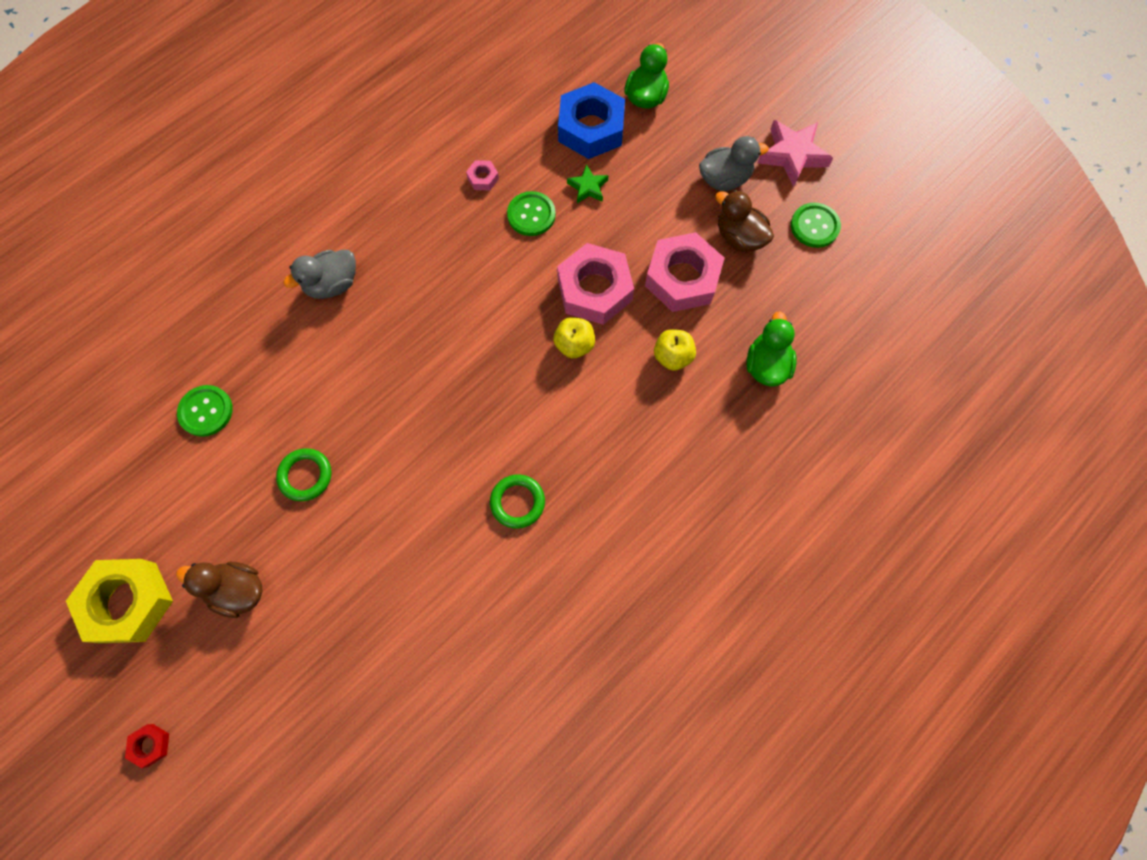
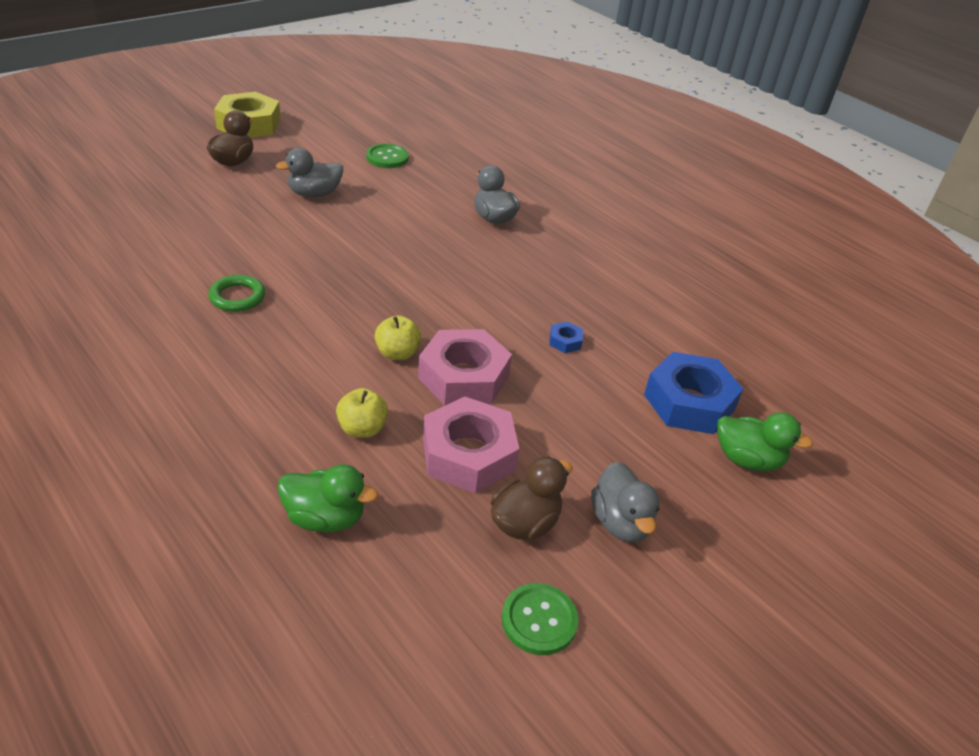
camera: 90 degrees right, 30 degrees down
(150, 745) = (142, 127): red nut -> none
(305, 476) = (314, 194): green ring -> grey duck
(483, 178) = (612, 313): pink nut -> none
(531, 215) = (565, 341): green button -> blue nut
(588, 187) = (602, 389): green star -> none
(792, 155) = (669, 616): pink star -> none

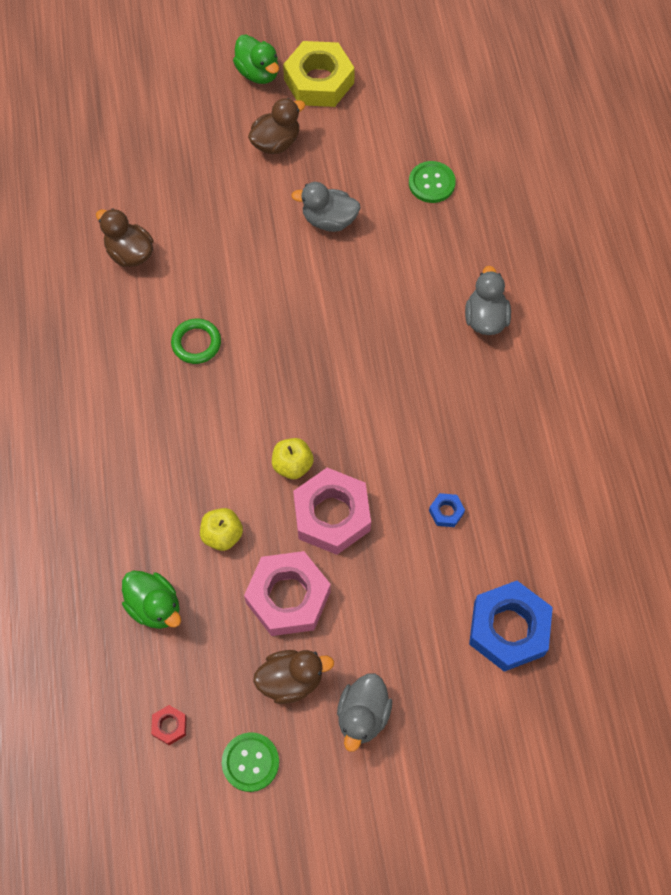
camera: 35 degrees right, 25 degrees up
(126, 255) = (130, 253): none -> brown duck
(418, 627) = (169, 726): none -> red nut
(747, 460) = (512, 710): green duck -> green duck (258, 73)

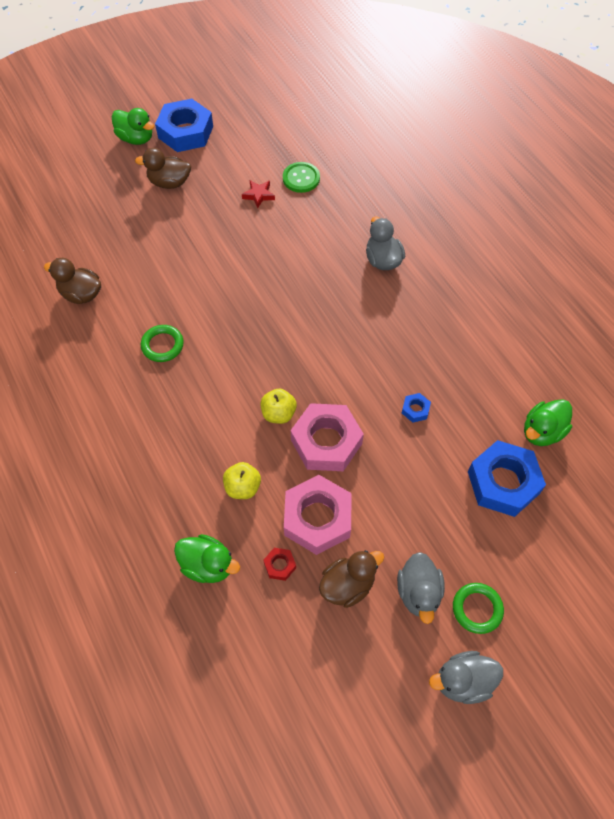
camera: 20 degrees left, 5 degrees down
(169, 726) = (259, 662): red nut -> red nut (279, 565)
(250, 762) = (341, 667): green button -> none
(276, 142) = (169, 182): brown duck -> brown duck turned 120 degrees counterclockwise
(319, 81) = (185, 132): yellow nut -> blue nut
(329, 220) = (233, 225): grey duck -> grey duck (463, 681)
(373, 190) = (258, 195): none -> red star
(418, 755) = (477, 609): none -> green ring
(580, 587) = (542, 432): none -> green duck

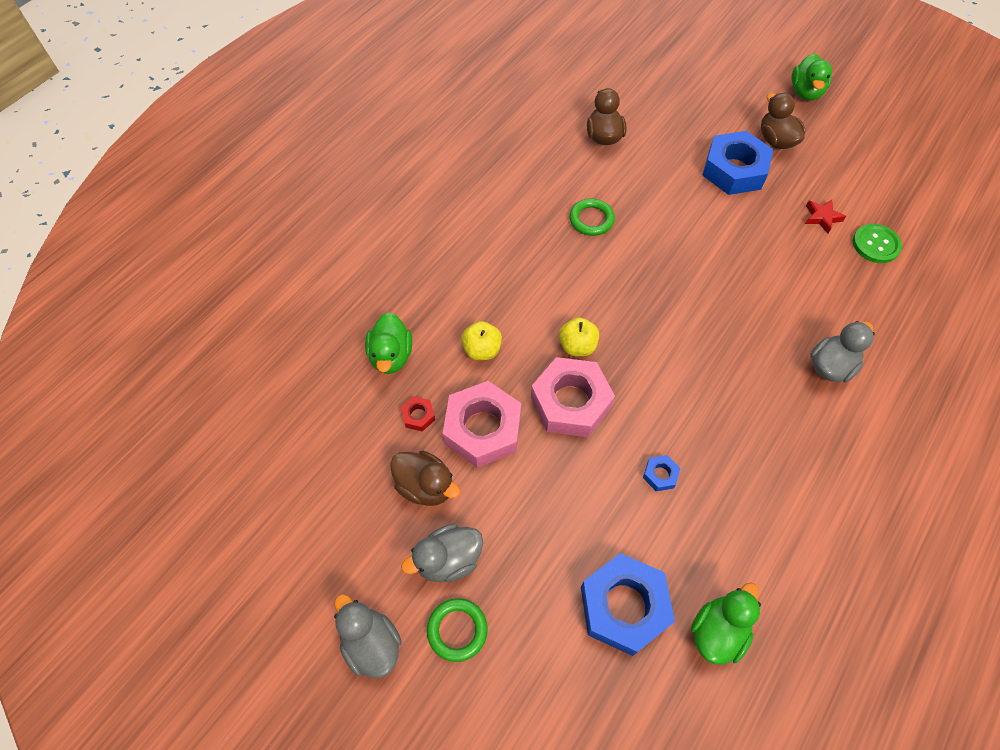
camera: 65 degrees right, 0 degrees up
(185, 132) = (847, 124): blue nut -> blue nut (734, 170)
(542, 432) = (718, 631): green duck -> green duck turned 105 degrees clockwise

